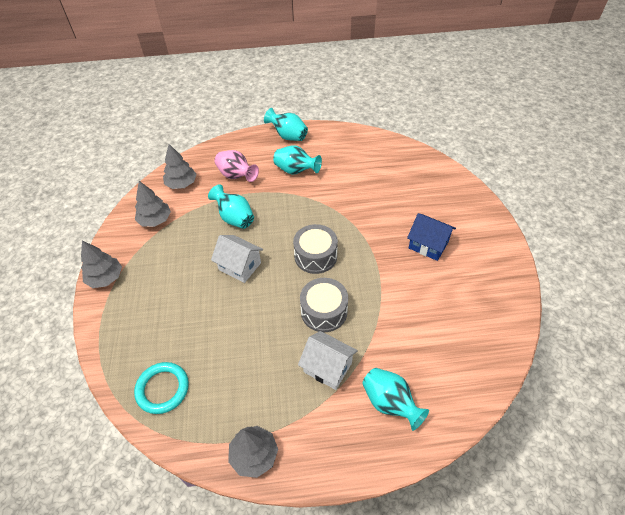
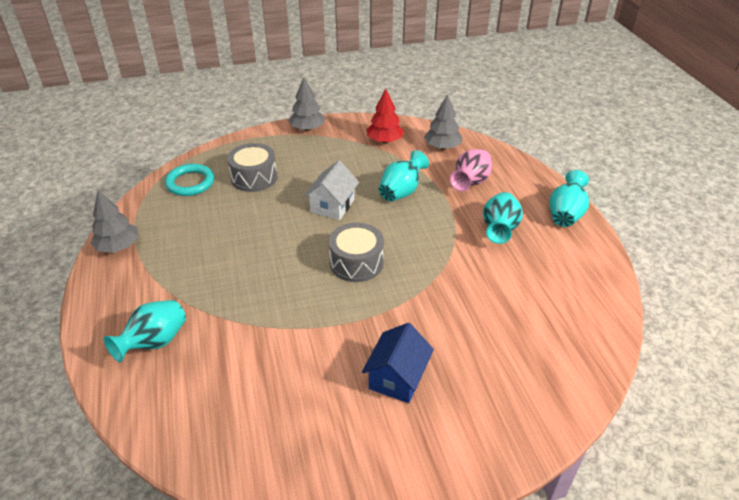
camera: 80 degrees right, 10 degrees down
(155, 220) = (384, 141): grey tree -> red tree
(324, 311) = (276, 277): grey drum -> grey drum (254, 177)
(327, 367) = (203, 287): white house -> none

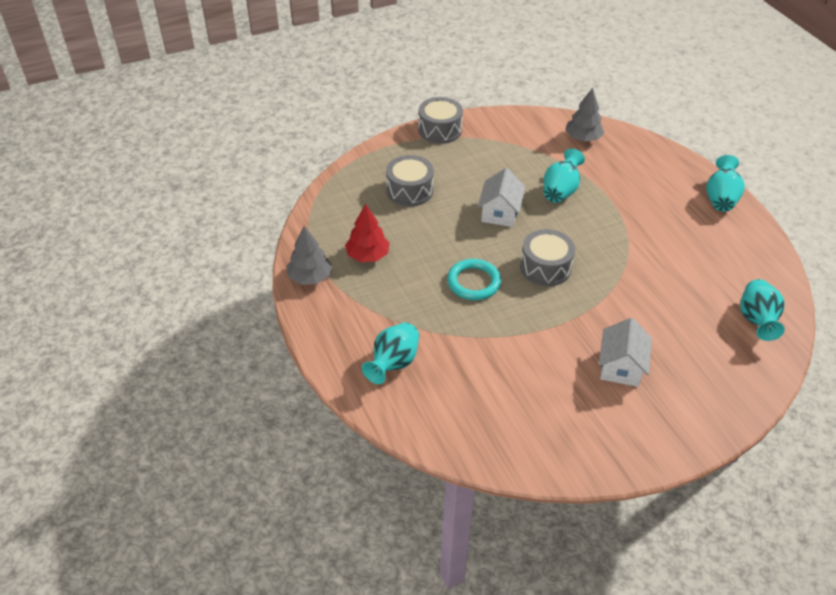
camera: 10 degrees left, 5 degrees up
(190, 183) = (348, 203): turquoise ring -> turquoise ring (473, 282)
(307, 128) = (440, 130): grey tree -> grey drum
(384, 141) = (523, 137): red tree -> red tree (367, 255)
(397, 378) = (620, 367): blue house -> white house
(470, 182) = (622, 174): pink vase -> none
(499, 230) = (665, 220): turquoise vase -> turquoise vase (756, 320)

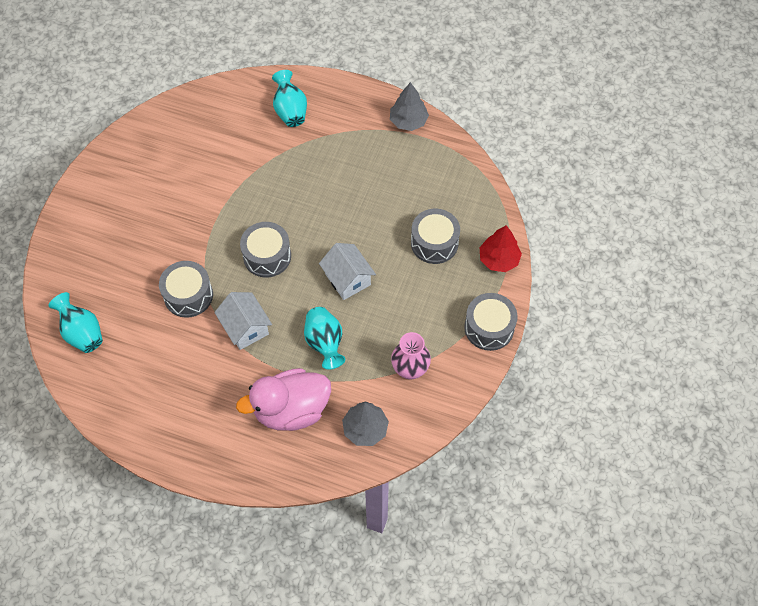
camera: 135 degrees right, 15 degrees up
(367, 255) = (394, 166): red tree -> red tree (498, 259)
(473, 282) = (303, 203): turquoise ring -> none
(518, 144) = (410, 369): none -> pink vase
(620, 367) = (151, 218): white house -> white house (245, 328)
(623, 174) = (291, 410): none -> pink duck
(638, 285) = (188, 295): none -> grey drum
(720, 199) = (188, 452): turquoise vase -> none

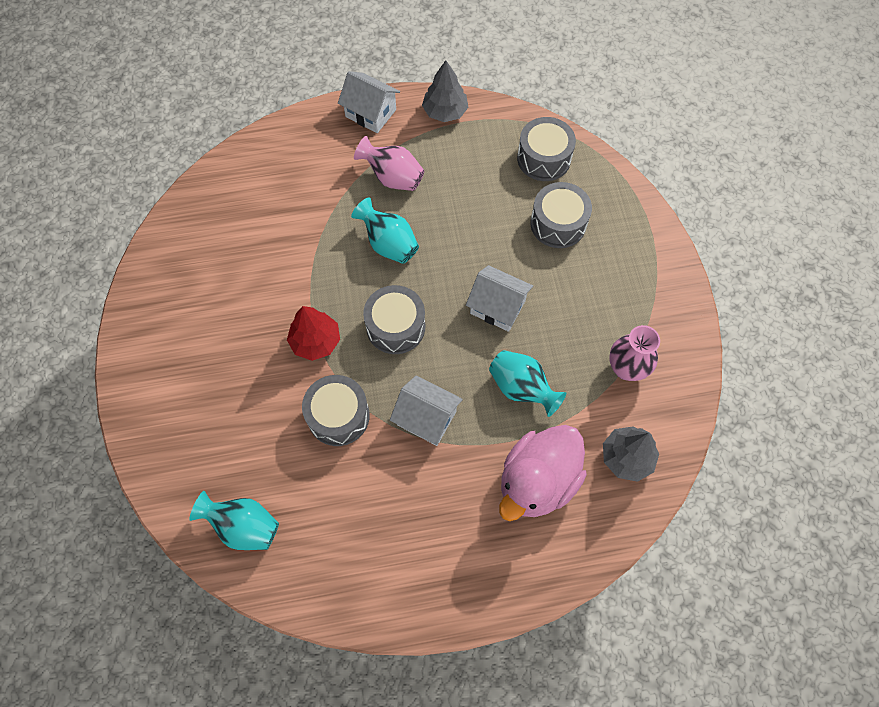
camera: 30 degrees left, 5 degrees up
(290, 111) = (314, 158): turquoise vase -> turquoise vase (389, 244)
(337, 151) = (393, 178): none -> pink vase
(353, 97) = (370, 113): none -> white house
(489, 328) = (671, 283): grey drum -> grey drum (544, 158)
(498, 259) = (631, 208): red tree -> red tree (315, 341)

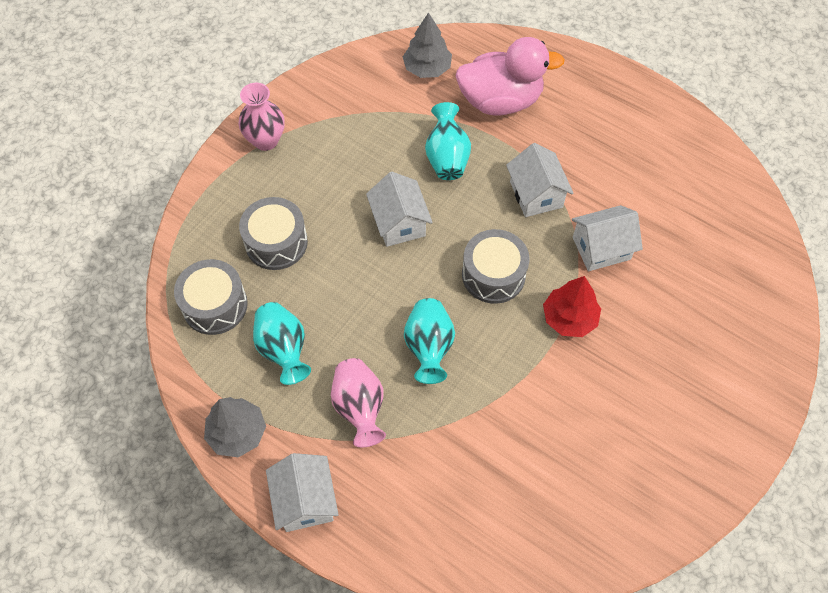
camera: 135 degrees left, 5 degrees down
(244, 526) = (736, 232): turquoise vase -> turquoise vase (283, 350)
(338, 416) = (601, 248): grey drum -> white house
(626, 368) = (360, 111): pink vase -> pink vase (266, 140)

